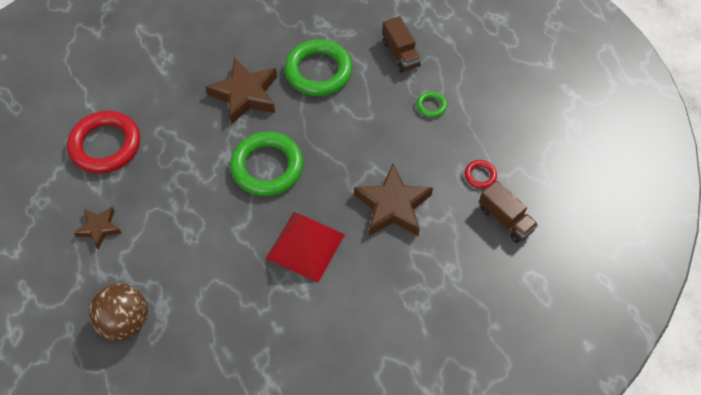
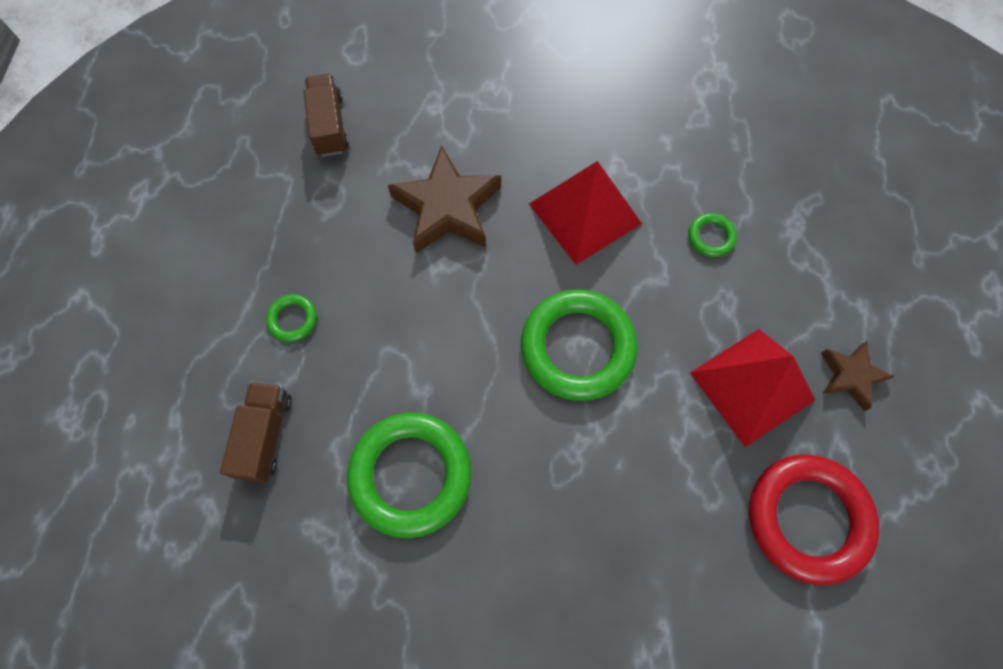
camera: 150 degrees left, 10 degrees up
(125, 321) = (845, 233): brown ball -> none
(157, 195) = (751, 386): none -> red pyramid
(216, 272) = (711, 237): none -> green ring
(245, 95) = (548, 494): brown star -> none
(480, 175) = (313, 190): red ring -> none

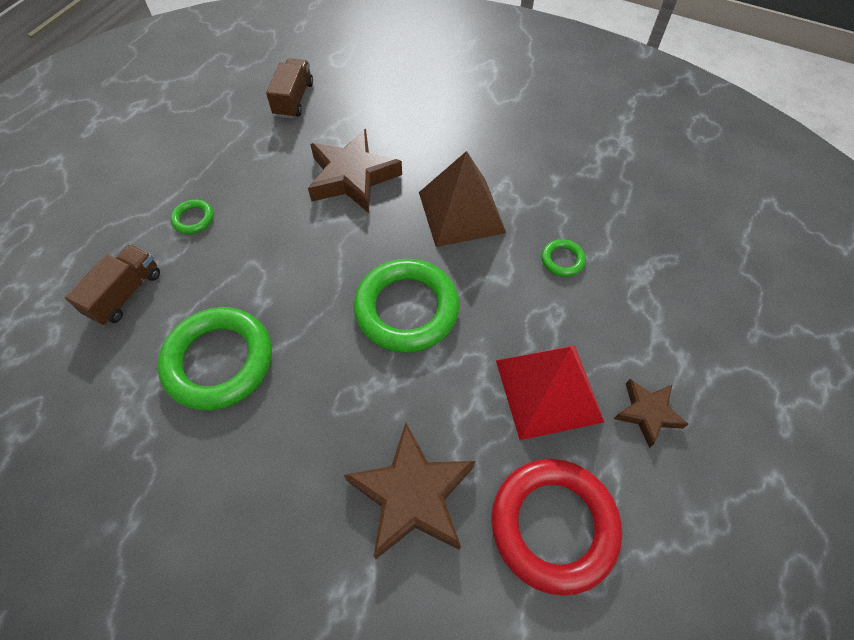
camera: 20 degrees right, 10 degrees down
(585, 213) = (461, 212): red pyramid -> brown pyramid
(669, 540) = (412, 495): none -> brown star

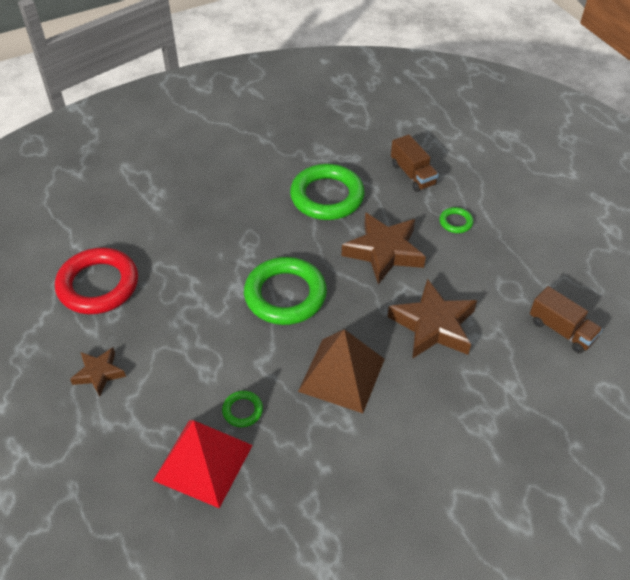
camera: 125 degrees right, 10 degrees down
(412, 495) = (173, 238): brown star -> brown star (384, 252)
(548, 390) = (163, 332): red pyramid -> red pyramid (203, 462)

